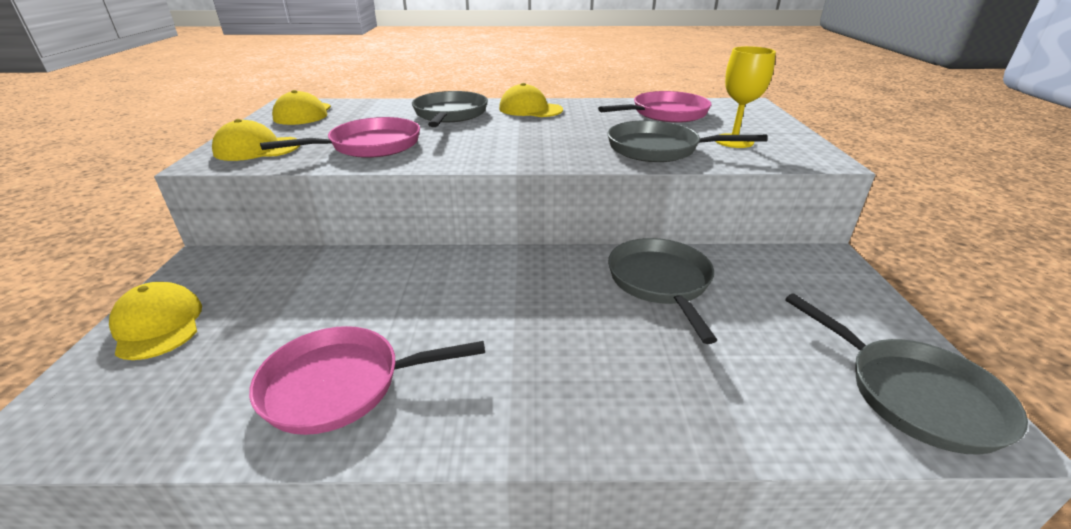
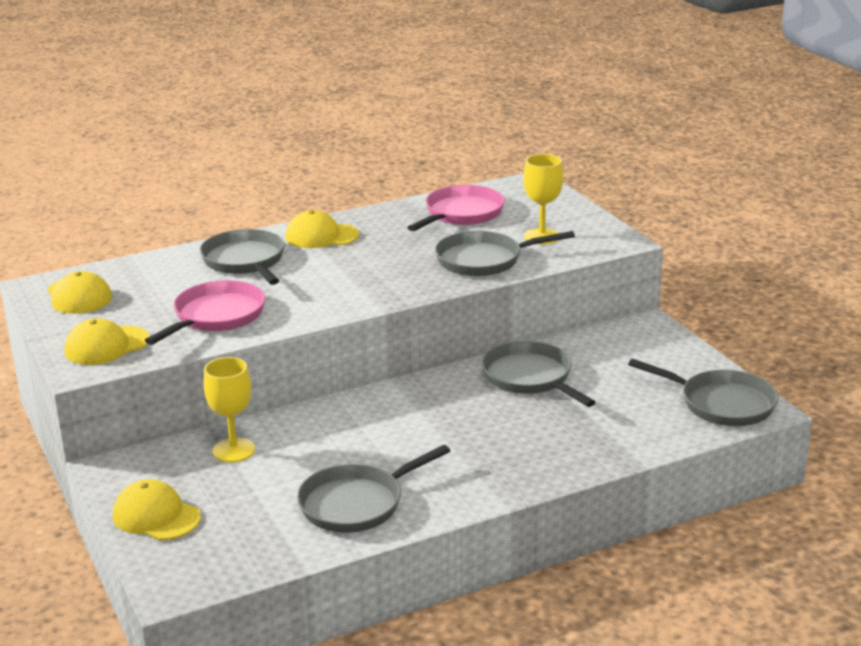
camera: 25 degrees left, 5 degrees down
(311, 275) = (234, 450): none -> yellow goblet
(341, 385) = (357, 503): pink pan -> grey pan

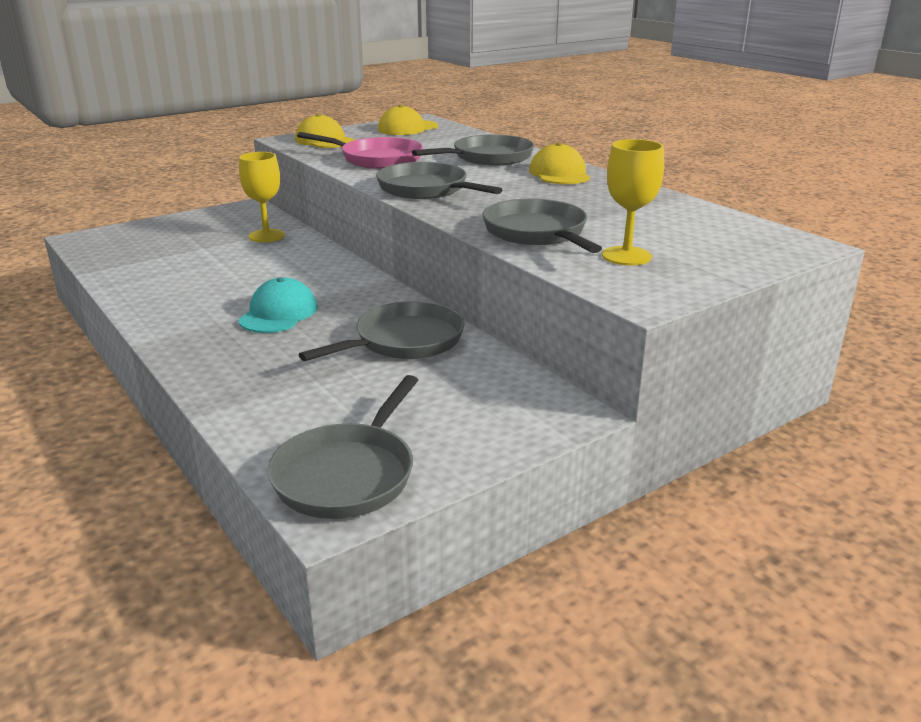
camera: 80 degrees right, 0 degrees up
(156, 516) = (178, 225): yellow cap -> none
(357, 503) = (170, 282): grey pan -> grey pan (426, 189)
(459, 436) = (278, 313): none -> turquoise cap
(461, 214) = (662, 217): pink pan -> none

